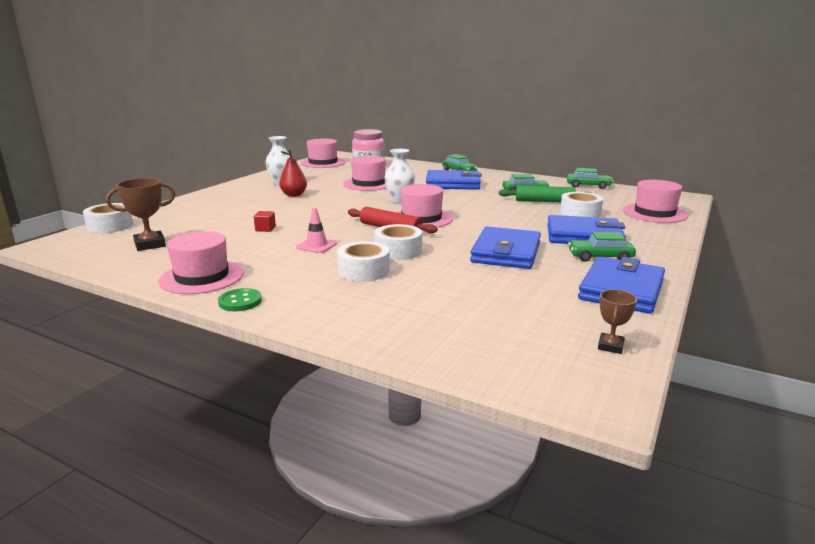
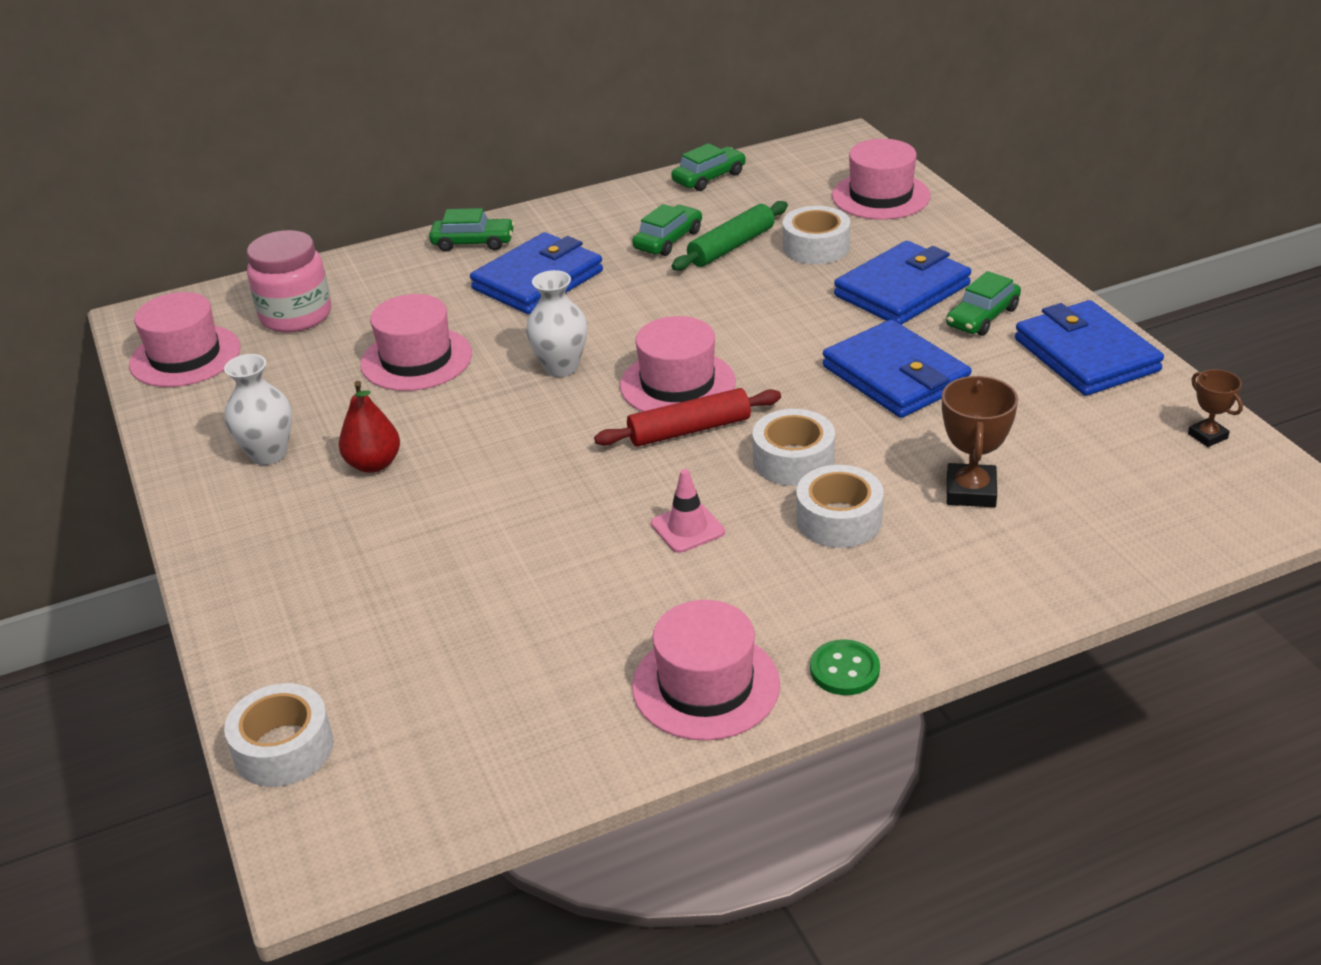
camera: 50 degrees left, 15 degrees up
(150, 245) = (472, 713): brown trophy -> brown trophy (971, 491)
(265, 229) = (540, 556): red cube -> none

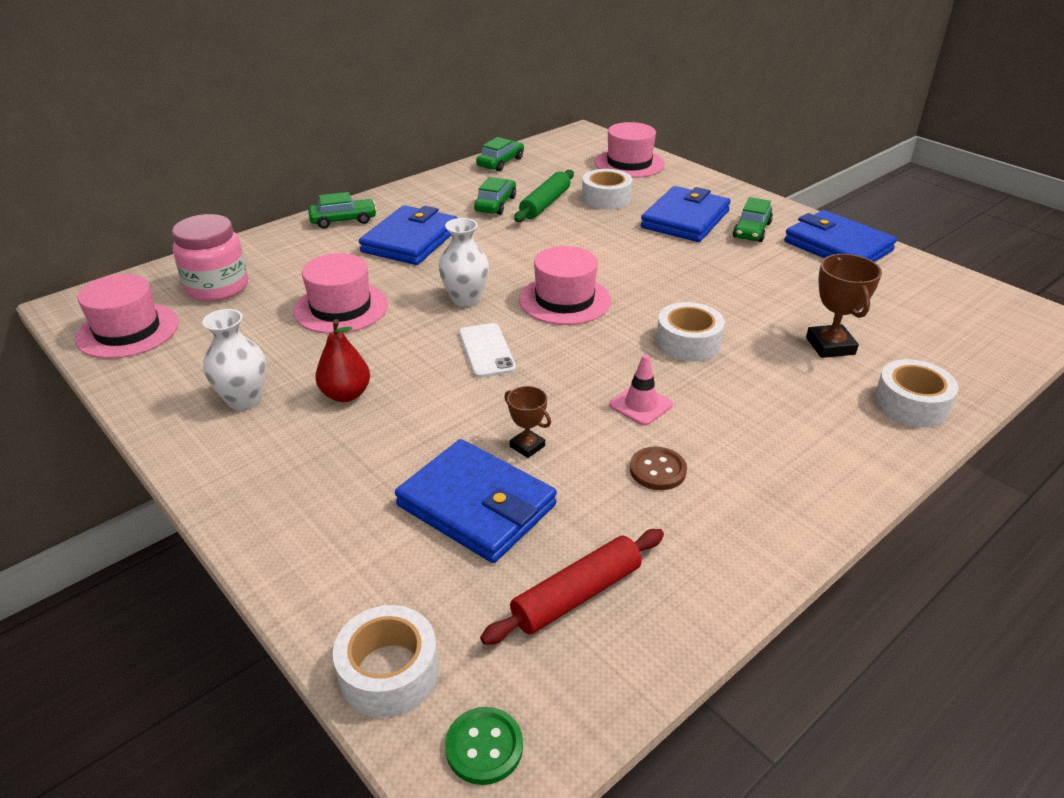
camera: 20 degrees left, 0 degrees up
(551, 435) = (486, 350): none -> white phone
(659, 605) = (657, 470): none -> brown button
(689, 430) = (594, 331): red rolling pin -> red rolling pin (576, 595)
(706, 685) = (738, 530): pink hat -> none
(839, 519) = (751, 380): white tape -> white tape (911, 404)
(844, 670) = (837, 496): green button -> green button (484, 747)
(895, 376) = (720, 275): blue wallet -> blue wallet (476, 505)
(1207, 436) = (955, 287): brown trophy -> brown trophy (527, 446)

